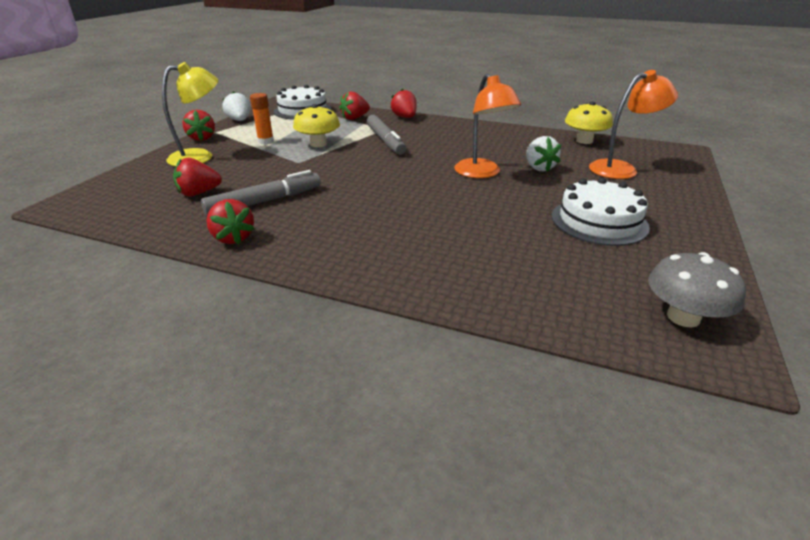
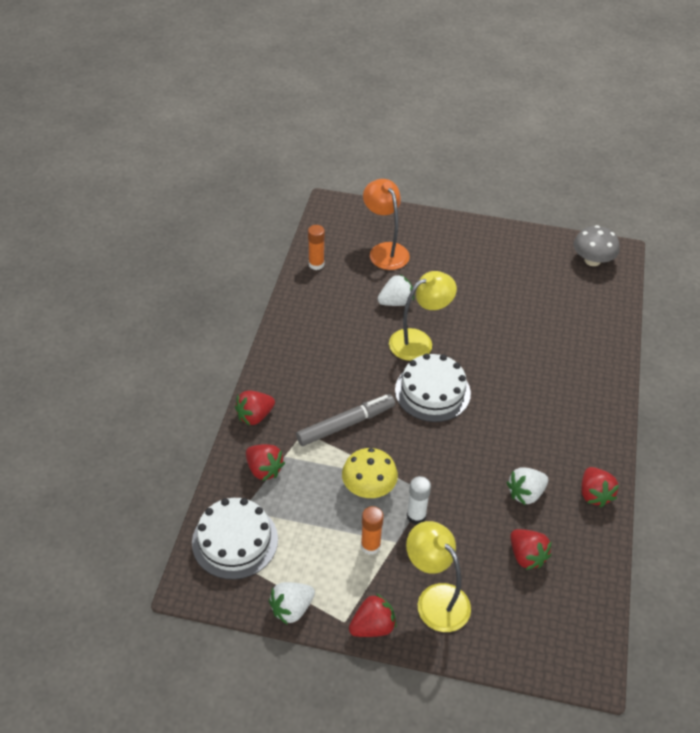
camera: 100 degrees left, 15 degrees up
(233, 238) = (594, 494): red strawberry -> red strawberry turned 120 degrees clockwise
(265, 201) = (525, 493): grey marker -> white strawberry
(279, 156) = (416, 516): none -> white glue stick
(482, 173) = (418, 341): orange lamp -> yellow lamp
(584, 141) = (316, 264): yellow mushroom -> orange glue stick
(599, 221) = (490, 277): white cake -> white cake (432, 391)

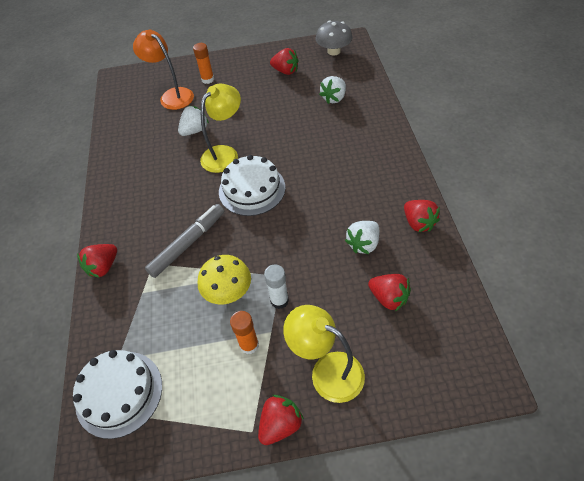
camera: 15 degrees left, 5 degrees up
(264, 469) = (127, 312): red strawberry -> red strawberry (285, 71)
(291, 609) = (196, 440): white strawberry -> white strawberry (334, 98)
(316, 264) = (119, 124): orange glue stick -> orange glue stick (208, 79)

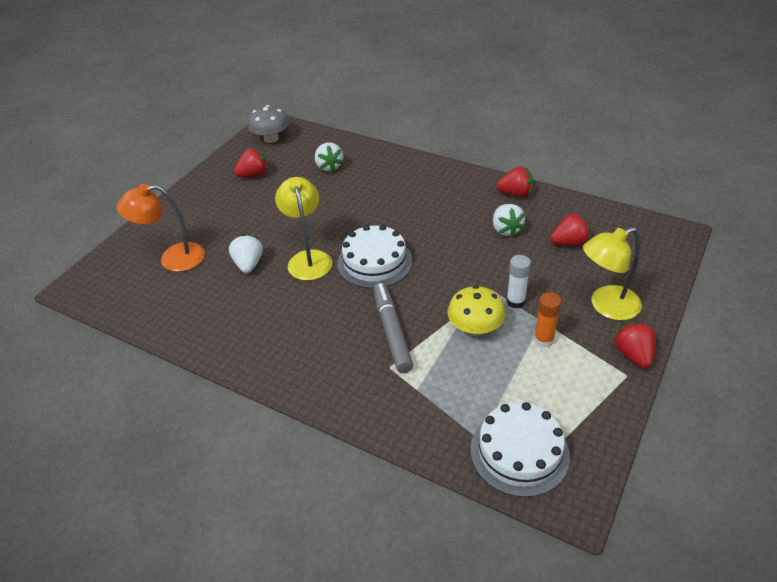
camera: 55 degrees left, 10 degrees down
(103, 267) = (352, 407): red strawberry -> none
(208, 79) = (188, 225): orange glue stick -> none

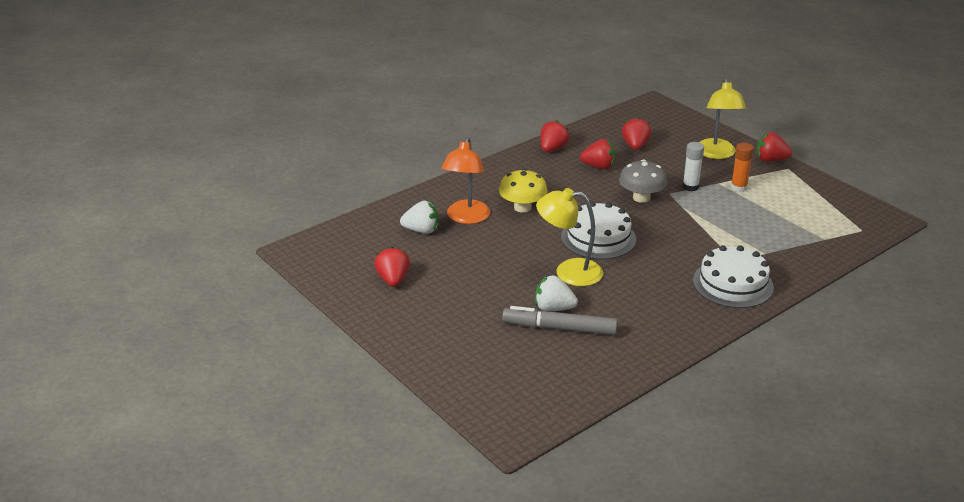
camera: 70 degrees left, 10 degrees down
(173, 258) = (508, 356): orange lamp -> orange lamp (466, 218)
(271, 138) = (327, 256): grey mushroom -> grey mushroom (641, 198)
(391, 331) = (694, 249): grey marker -> grey marker (559, 328)
(475, 328) = (711, 212): yellow mushroom -> yellow mushroom (522, 207)
(506, 230) = (599, 166): white strawberry -> red strawberry
(519, 452) = (841, 227): white cake -> white cake (733, 284)

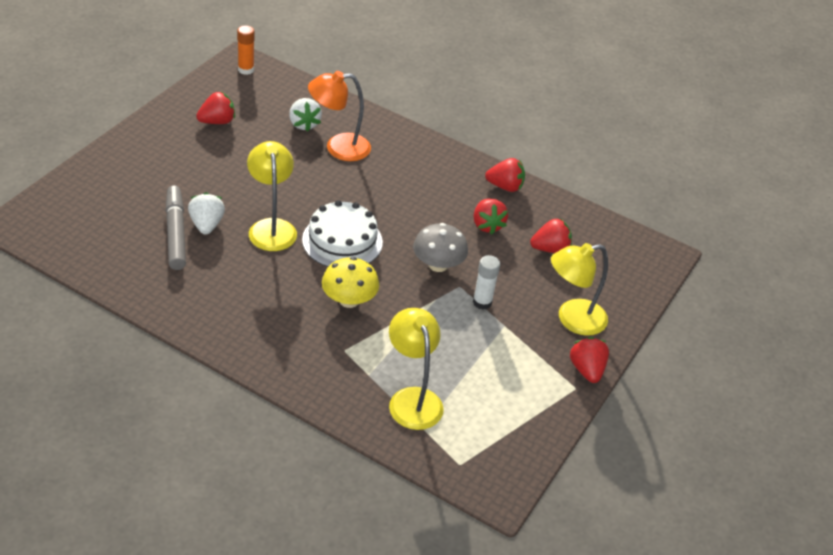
camera: 65 degrees right, 10 degrees up
(522, 207) = (375, 181): yellow mushroom -> yellow mushroom (349, 300)
(733, 284) = (296, 351): white cake -> none
(738, 188) = (502, 344): orange glue stick -> orange glue stick (246, 70)
(794, 238) = (412, 399): none -> yellow lamp

